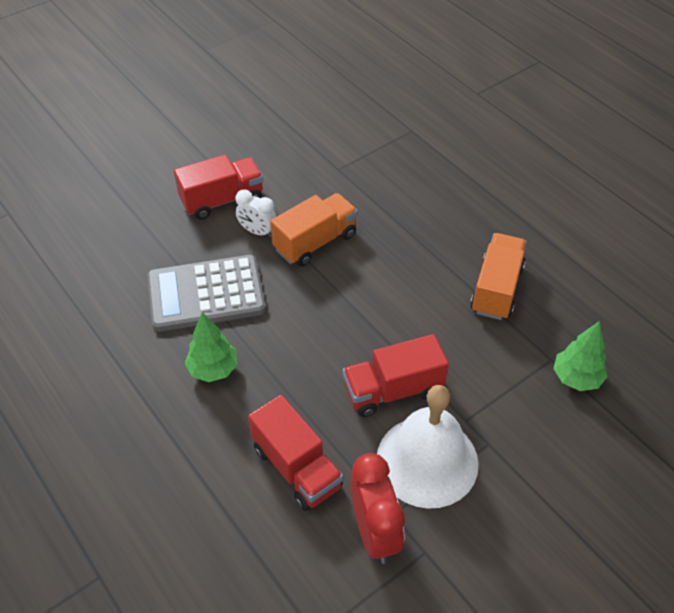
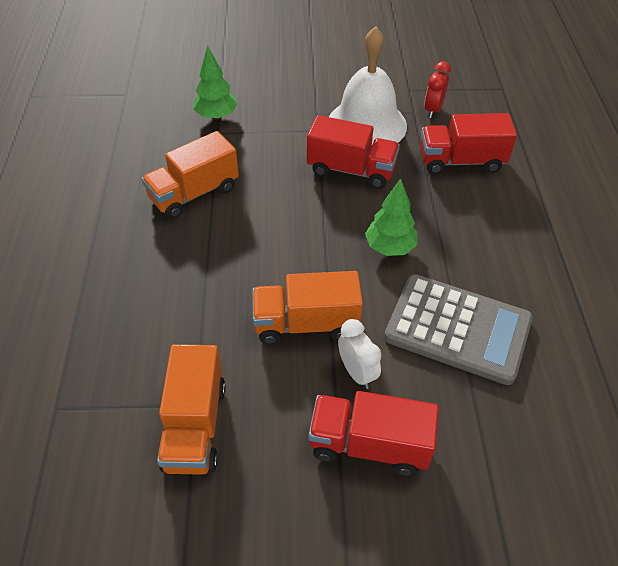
camera: 145 degrees left, 0 degrees up
(213, 369) = (488, 255): green tree -> green tree (390, 247)
(296, 467) = (461, 161): red truck -> red truck turned 90 degrees counterclockwise
(329, 160) = (195, 426): none -> orange truck
(374, 532) = (433, 110): red clock -> red clock, size x0.63

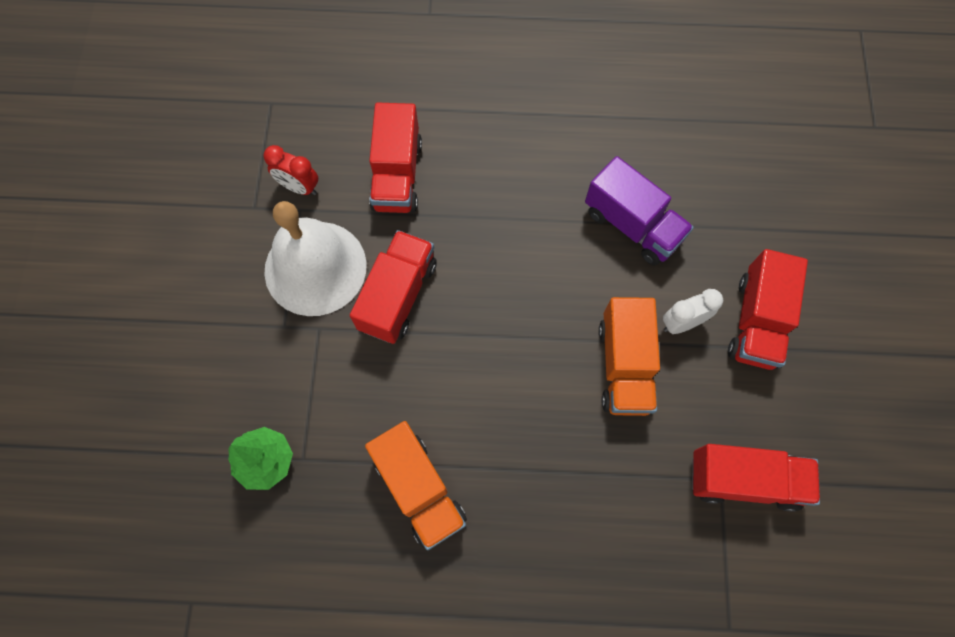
camera: 85 degrees left, 20 degrees up
(195, 426) = (744, 480): orange truck -> red truck
(390, 247) = (524, 270): green tree -> none
(457, 329) = (632, 225): grey calculator -> purple truck

